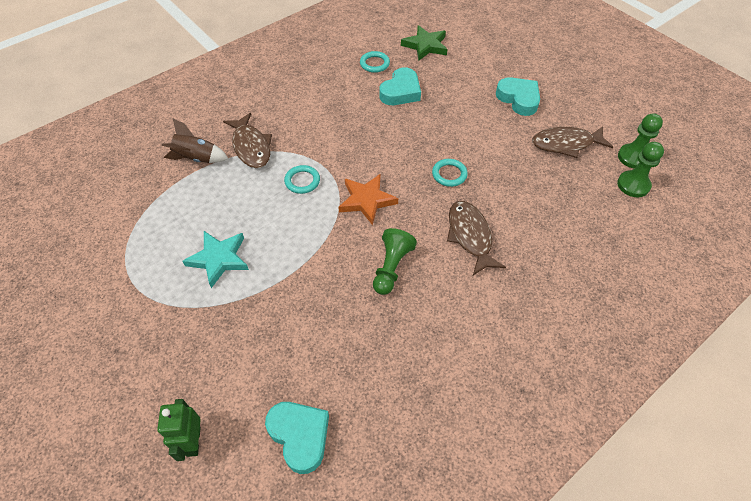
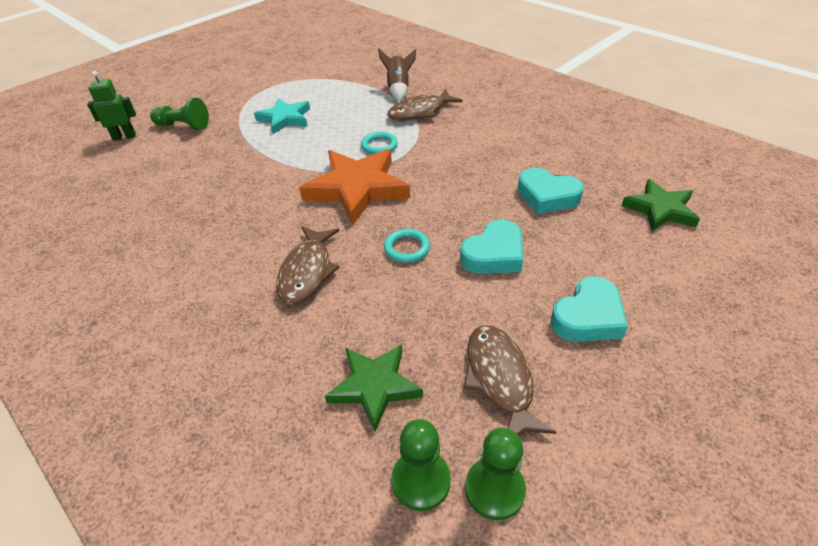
camera: 85 degrees right, 10 degrees down
(300, 436) = (107, 182): turquoise heart -> turquoise heart (494, 254)
(367, 200) = (357, 188): orange star -> orange star, size x1.60
(374, 64) = (591, 170): turquoise ring -> none
(391, 267) = (266, 214): green pawn -> green pawn (183, 126)
(470, 236) = (307, 271): brown fish -> brown fish turned 120 degrees clockwise
(575, 200) = (375, 386): none -> green star

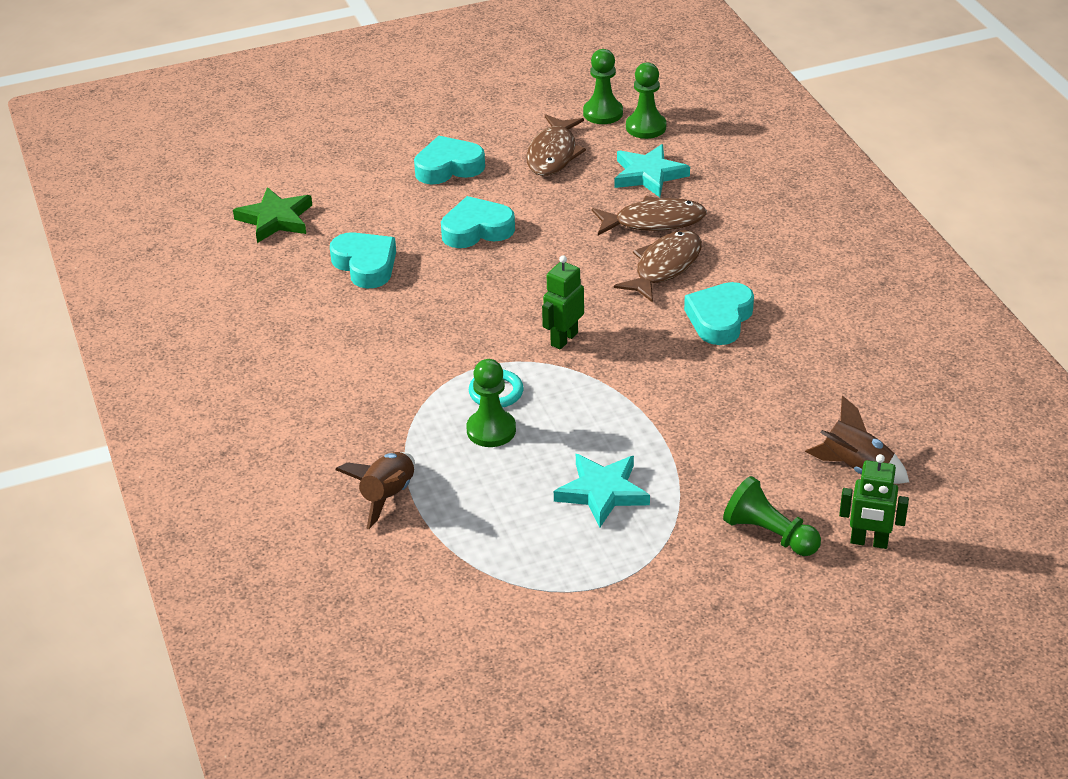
camera: 155 degrees left, 5 degrees down
(130, 169) = (856, 468): none -> brown rocket
(243, 239) = (720, 319): none -> turquoise heart
(357, 188) = (563, 339): orange star -> green robot
(367, 127) = (491, 430): none -> green pawn
(375, 386) = (648, 175): green star -> turquoise star
(407, 248) = (554, 259): turquoise ring -> none
(420, 112) = (395, 434): brown fish -> brown fish (654, 222)

